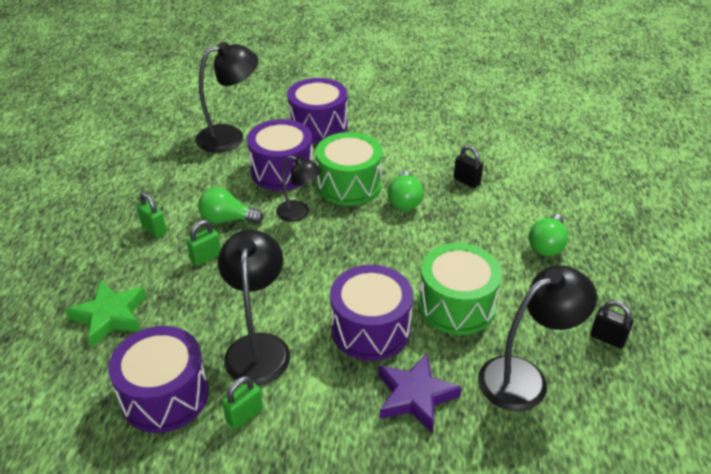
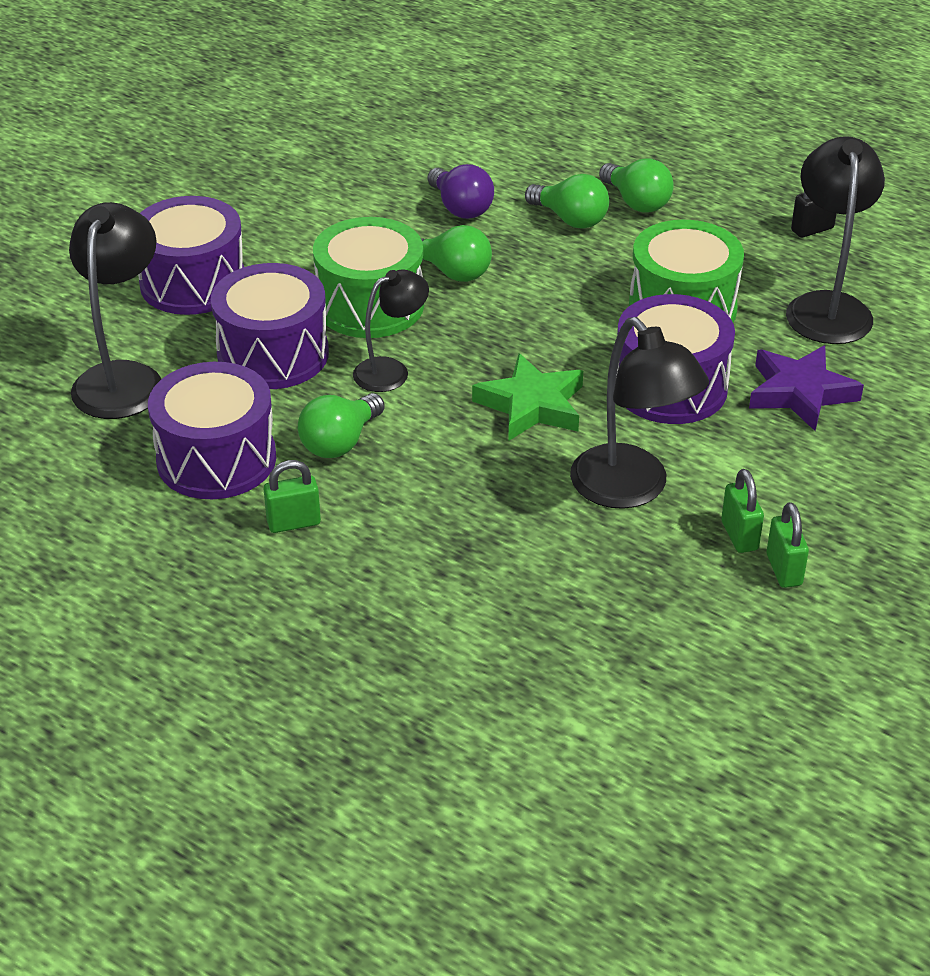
camera: 60 degrees left, 0 degrees up
(110, 316) = (459, 615): green star -> green star (532, 405)
(165, 395) = (657, 597): purple drum -> purple drum (216, 459)
(206, 257) = (409, 487): green padlock -> green padlock (784, 570)
(258, 347) = (631, 490): black lamp -> black lamp turned 150 degrees counterclockwise
(466, 181) = (460, 208): black padlock -> purple light bulb
(500, 225) = (570, 219): none -> green light bulb

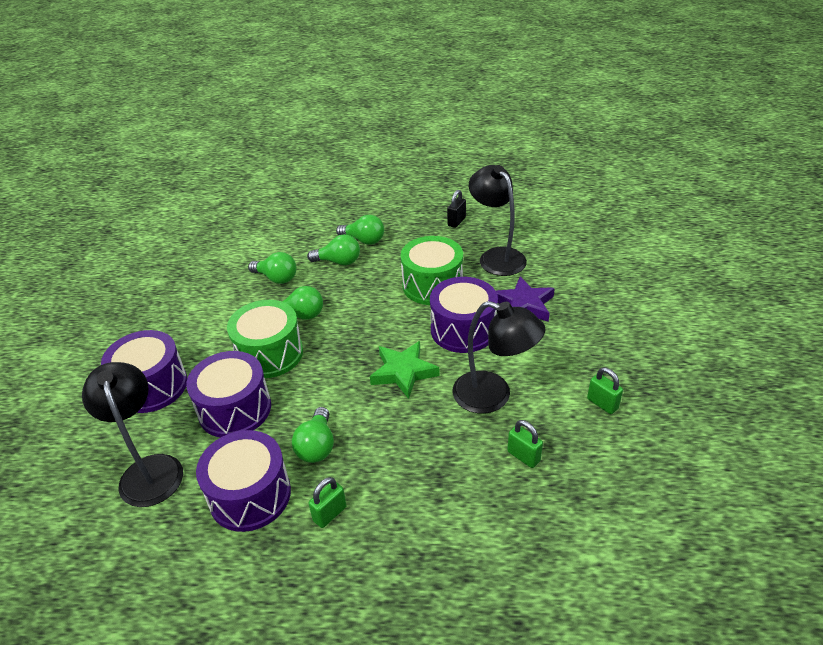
camera: 30 degrees left, 0 degrees up
(391, 371) = (312, 387): black lamp -> none
(460, 208) = (276, 278): purple light bulb -> green light bulb
(739, 536) = (566, 395): green padlock -> green padlock (523, 456)

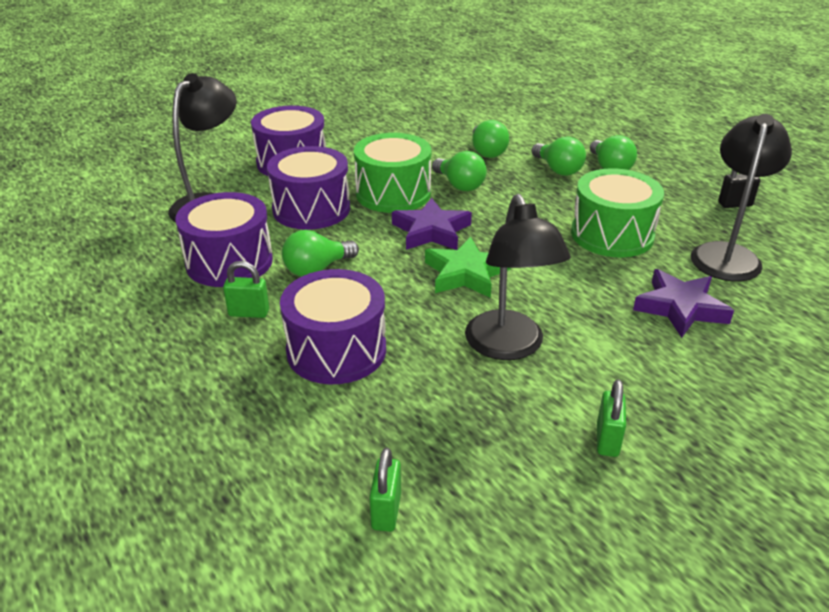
camera: 50 degrees right, 5 degrees down
(338, 361) = (431, 231): none -> purple star
(463, 330) = (577, 283): purple drum -> purple drum (336, 350)
(523, 456) = (449, 407): green padlock -> green padlock (386, 511)

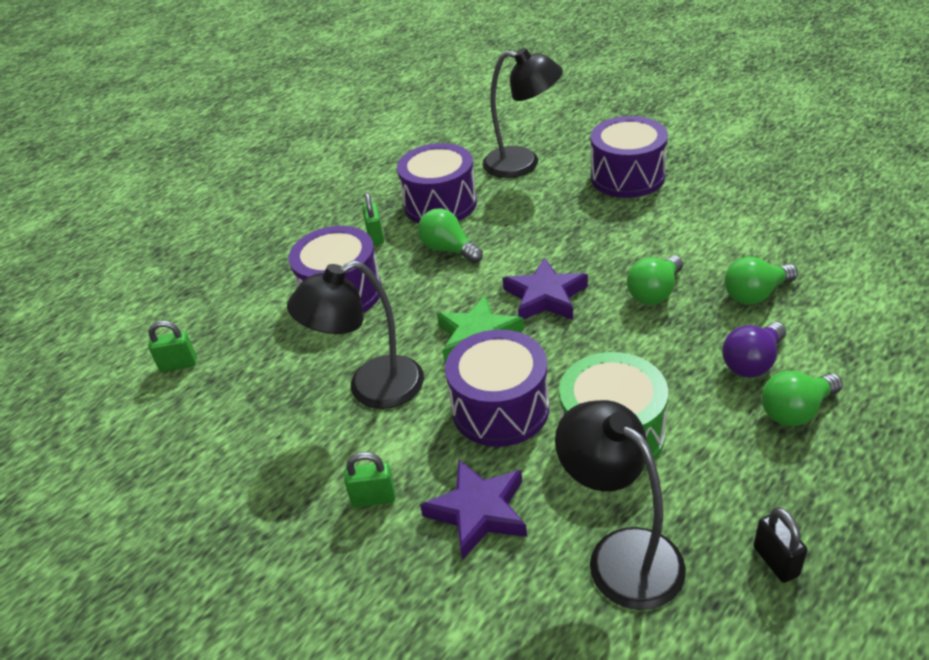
camera: 80 degrees right, 5 degrees up
(311, 209) = (545, 215): purple drum -> purple drum (500, 409)
(393, 193) = (605, 253): green drum -> none
(558, 169) = (752, 362): green light bulb -> purple light bulb
(607, 440) = (260, 473): green padlock -> green padlock (374, 498)
(727, 254) = (621, 554): black lamp -> black lamp turned 135 degrees counterclockwise

